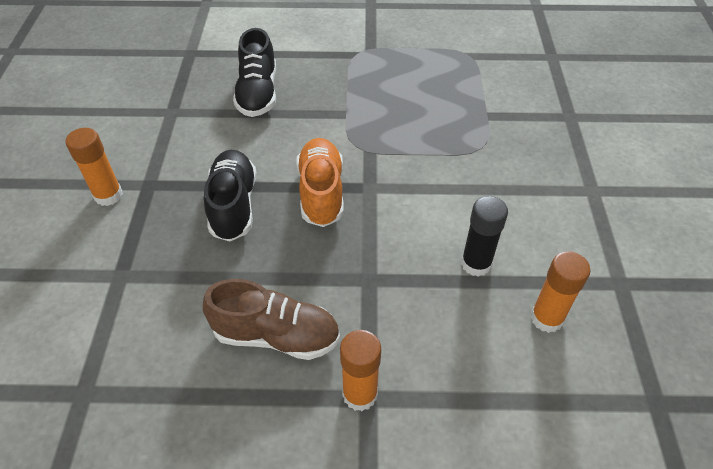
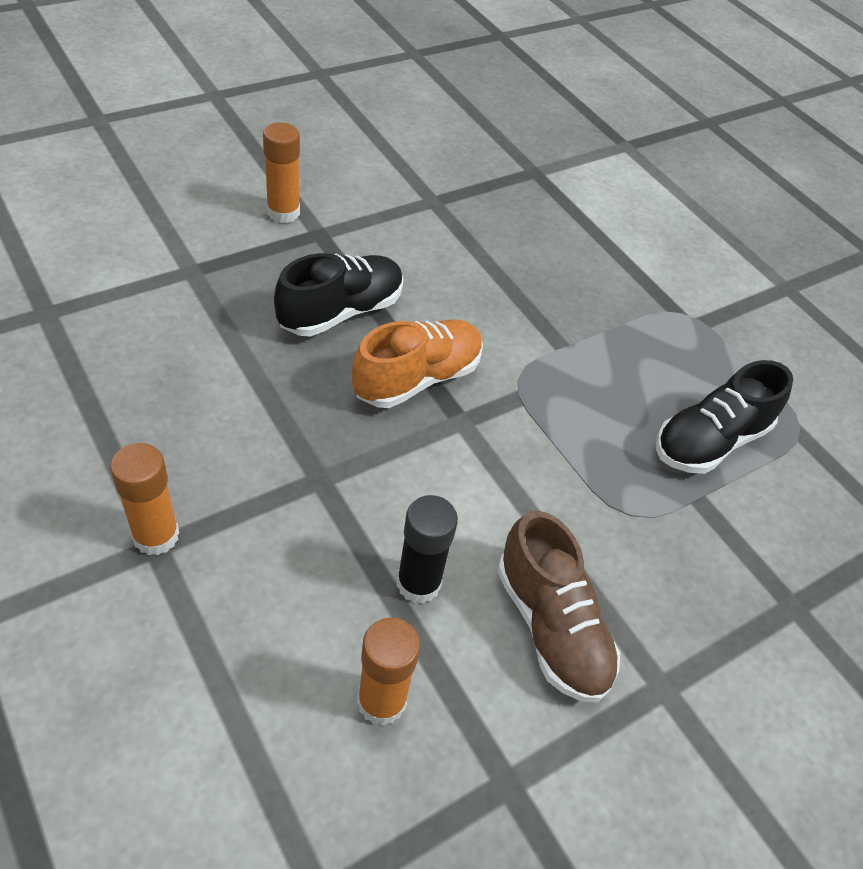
camera: 50 degrees right, 0 degrees up
(258, 93) = (523, 255): black shoe -> black shoe (710, 441)
(276, 335) = (191, 427): brown shoe -> brown shoe (551, 626)

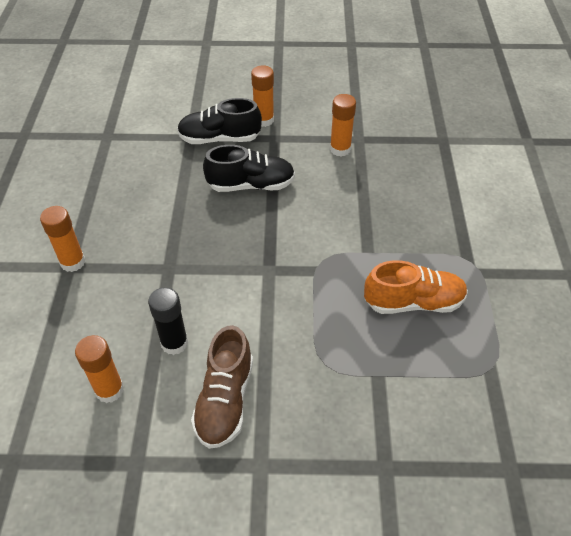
camera: 40 degrees right, 0 degrees up
(417, 378) = (263, 237): orange shoe -> orange shoe (413, 302)
(421, 222) = (340, 149): none -> orange glue stick
(710, 441) = (417, 346): black shoe -> black shoe (219, 139)

